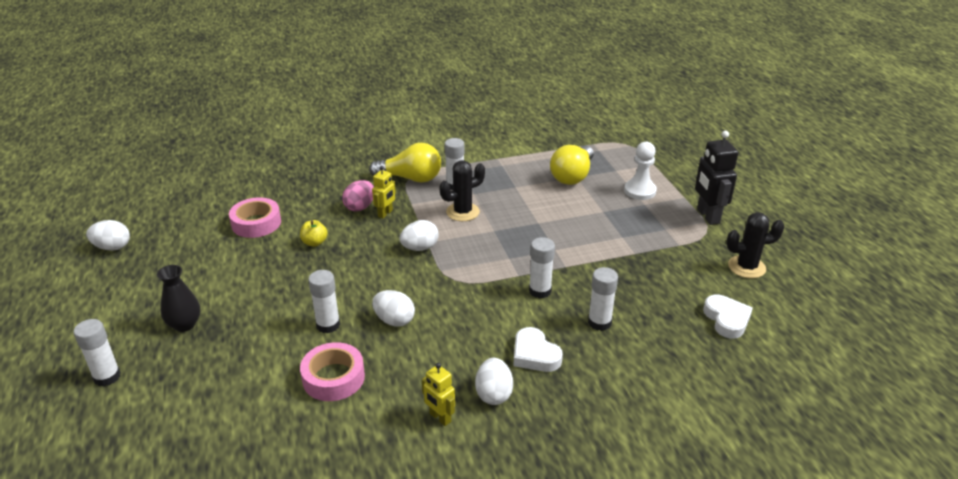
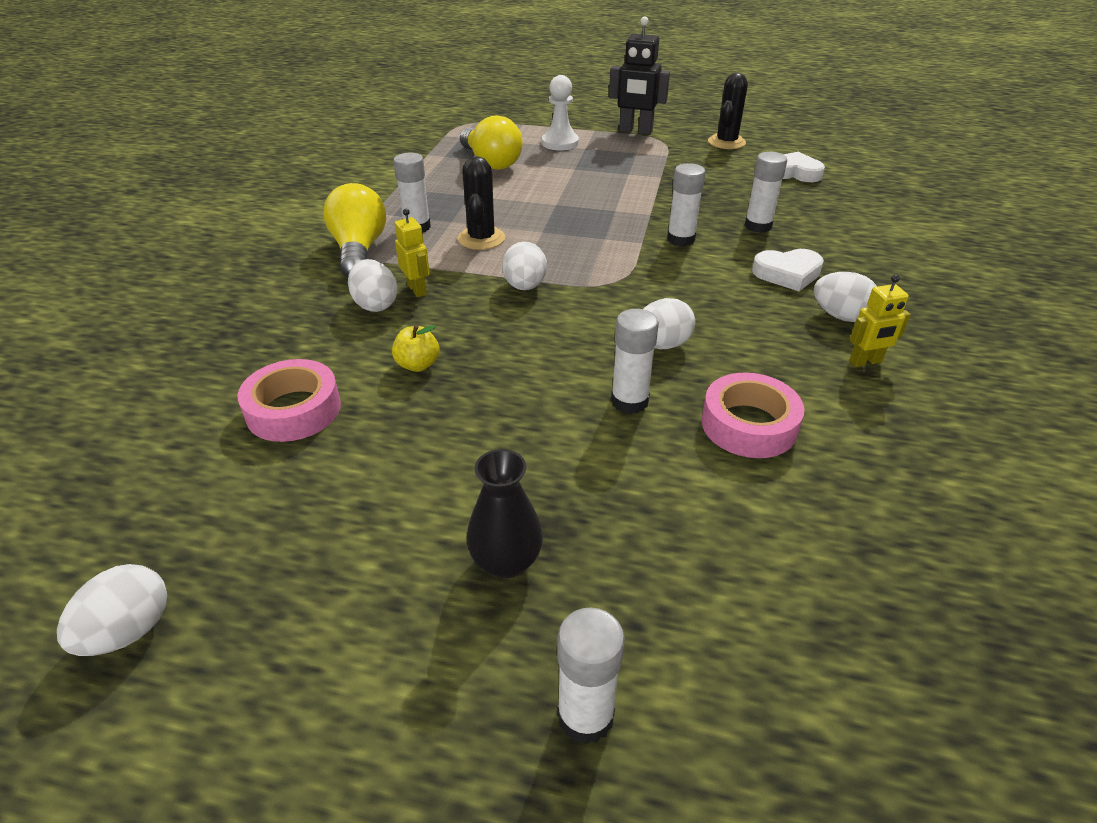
camera: 60 degrees left, 5 degrees up
(360, 207) = (375, 304): pink egg -> white egg
(411, 178) = (359, 250): yellow light bulb -> yellow light bulb turned 45 degrees counterclockwise

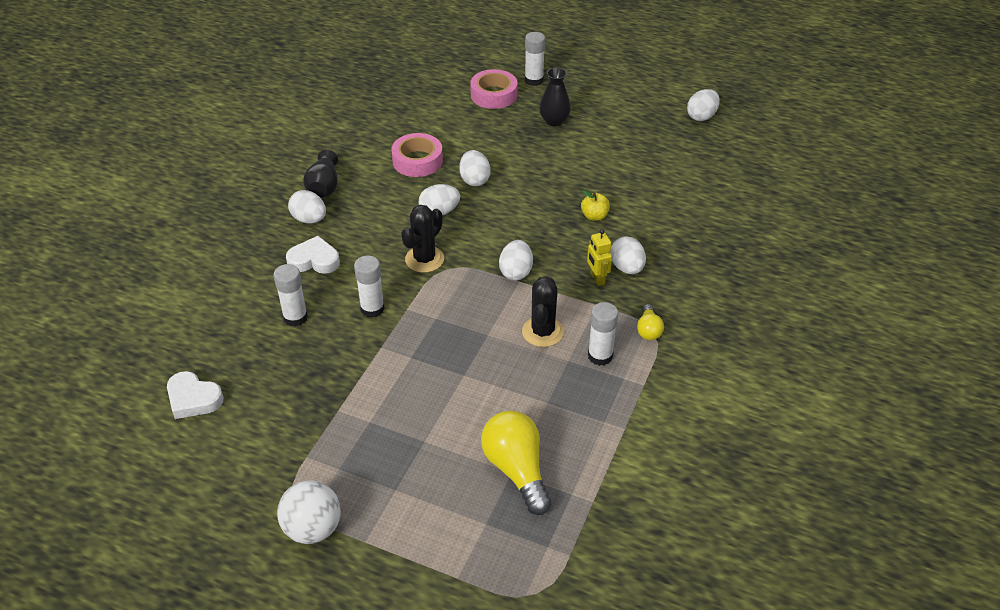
camera: 170 degrees left, 5 degrees up
(293, 410) = (663, 196): pink tape -> pink tape (494, 95)
(359, 250) = (648, 330): yellow light bulb -> yellow light bulb, size x0.51
(560, 143) = (422, 508): white pawn -> none
(629, 401) = (474, 180): white glue stick -> white egg
(635, 131) = (313, 528): black robot -> white ball
(726, 142) = (216, 479): black cactus -> black cactus (424, 259)
(865, 362) = (324, 187): yellow robot -> black vase

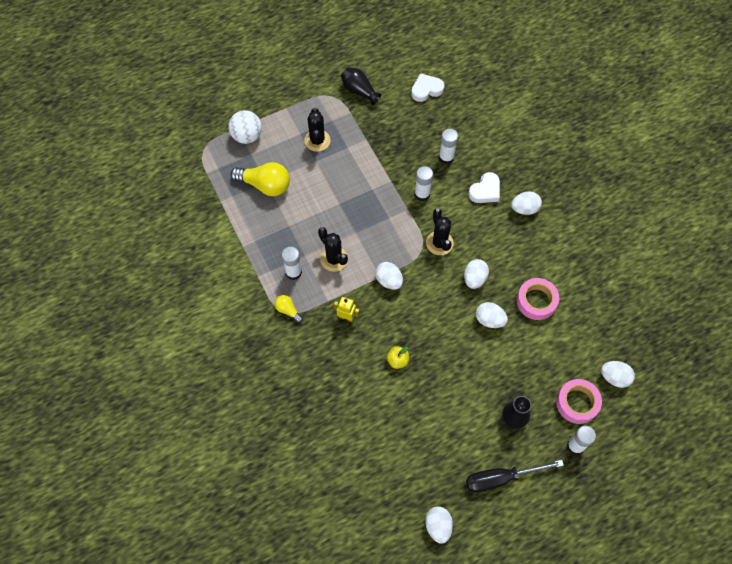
camera: 130 degrees right, 20 degrees up
(313, 528) = (310, 94): white ball -> white ball (247, 136)
(324, 187) = (551, 234): black vase -> black vase (359, 91)
(389, 462) = (317, 140): none -> black cactus
(615, 104) = (501, 478): none -> black screwdriver
(627, 268) = (340, 340): white egg -> white egg (614, 377)

